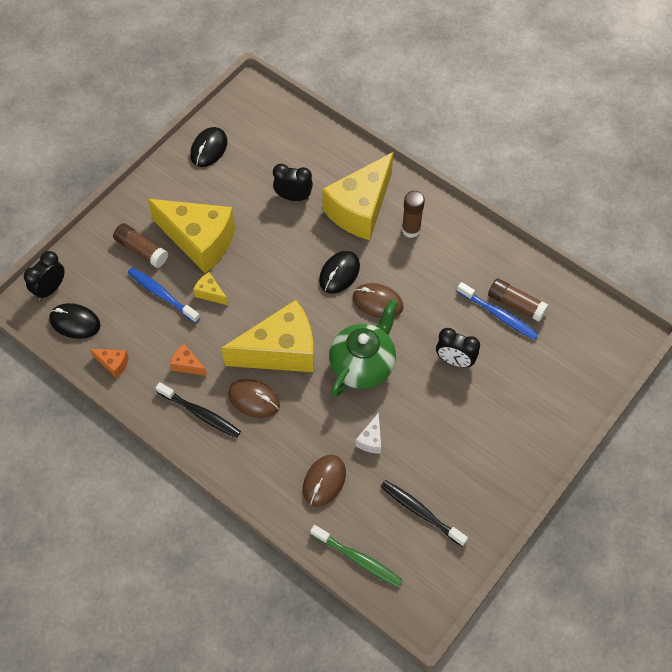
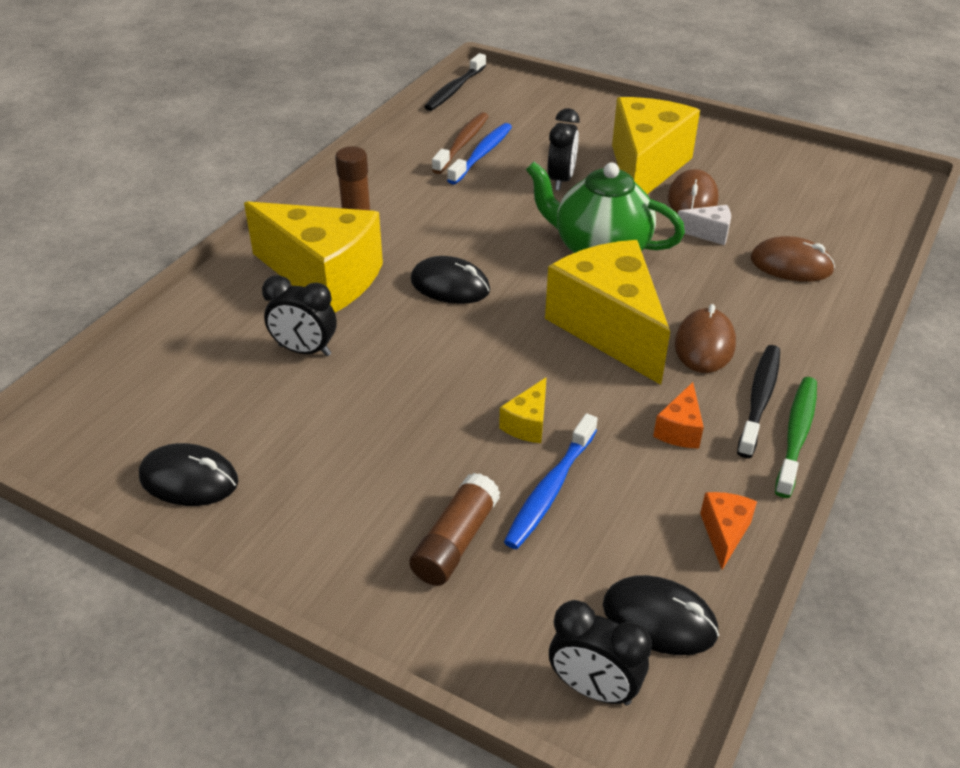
camera: 100 degrees left, 20 degrees down
(75, 322) = (659, 619): black mouse -> black mouse turned 75 degrees counterclockwise
(199, 241) = (418, 457): yellow cheese -> yellow cheese (645, 168)
(293, 197) = (304, 350): black clock -> black clock turned 75 degrees counterclockwise
(358, 559) = (874, 228): green toothbrush -> green toothbrush (796, 434)
(377, 302) = (491, 246): brown mouse -> brown mouse (692, 199)
(421, 512) = (781, 190): black toothbrush -> black toothbrush (454, 89)
(516, 304) = (462, 143): brown glue stick -> brown toothbrush

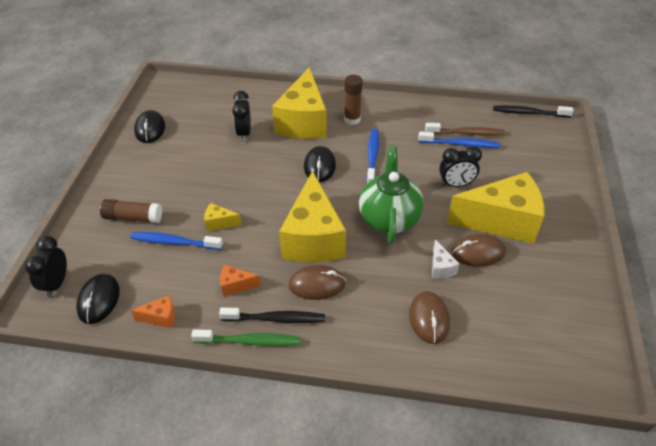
camera: 70 degrees right, 5 degrees up
(459, 231) = (372, 156): none -> blue toothbrush
(609, 328) = (313, 238): yellow cheese -> yellow cheese turned 135 degrees clockwise

